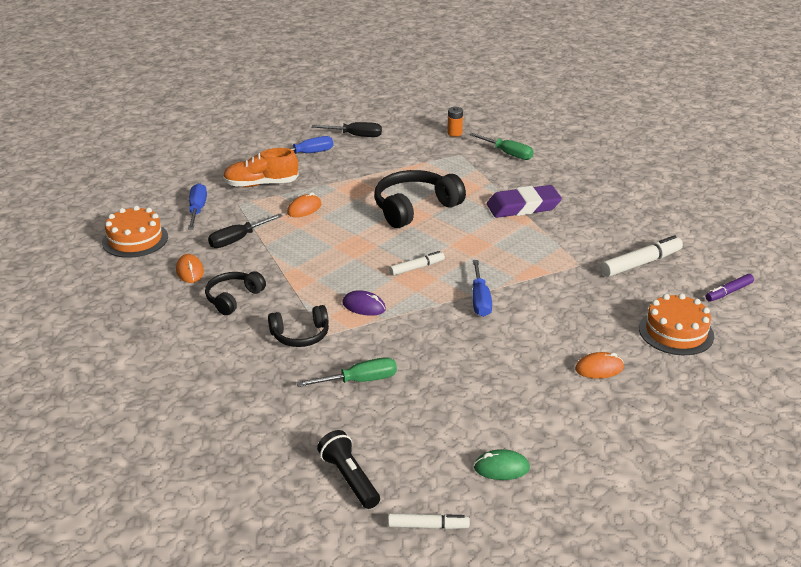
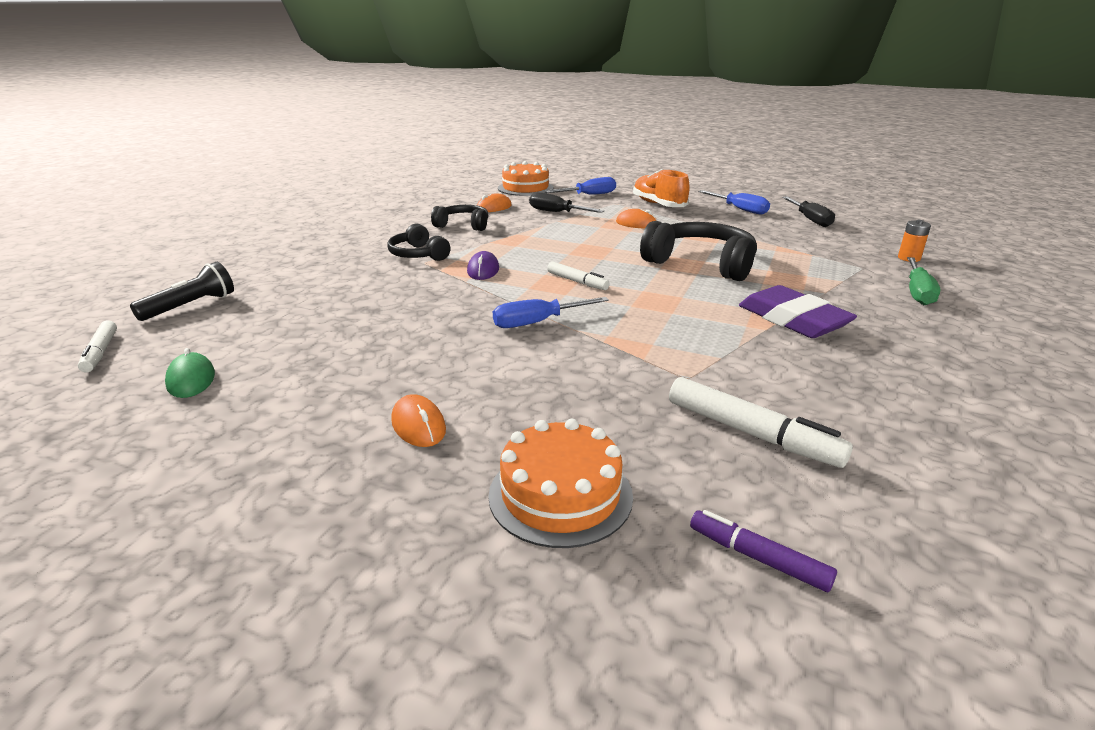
camera: 70 degrees right, 5 degrees down
(359, 381) = (350, 287): green screwdriver -> none

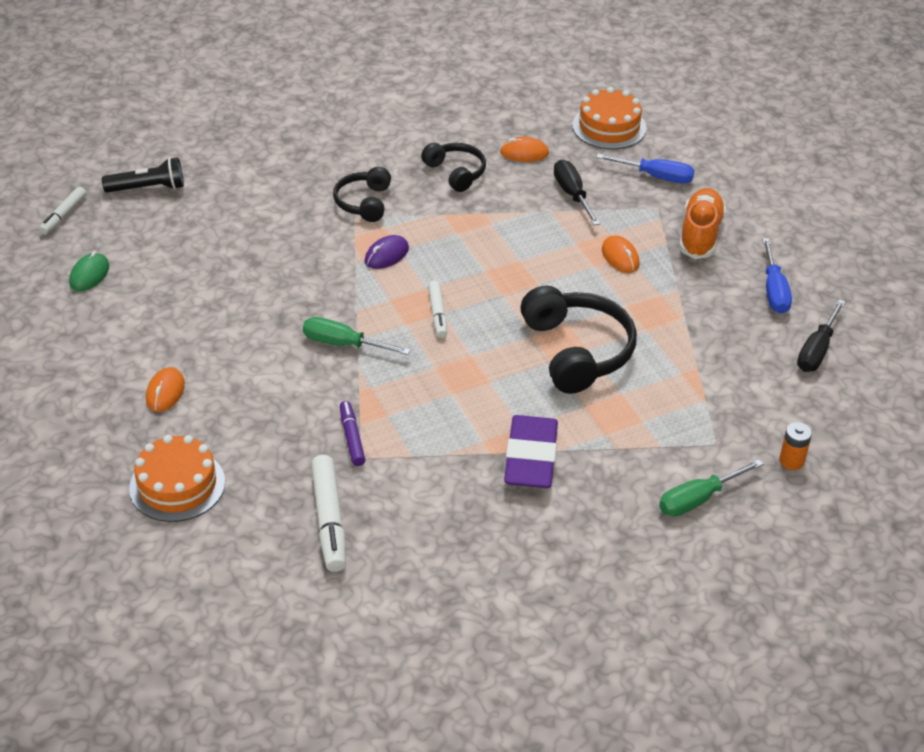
camera: 40 degrees right, 15 degrees up
(538, 322) = (343, 344): blue screwdriver -> green screwdriver
(758, 558) = (214, 579): purple marker -> purple marker (352, 438)

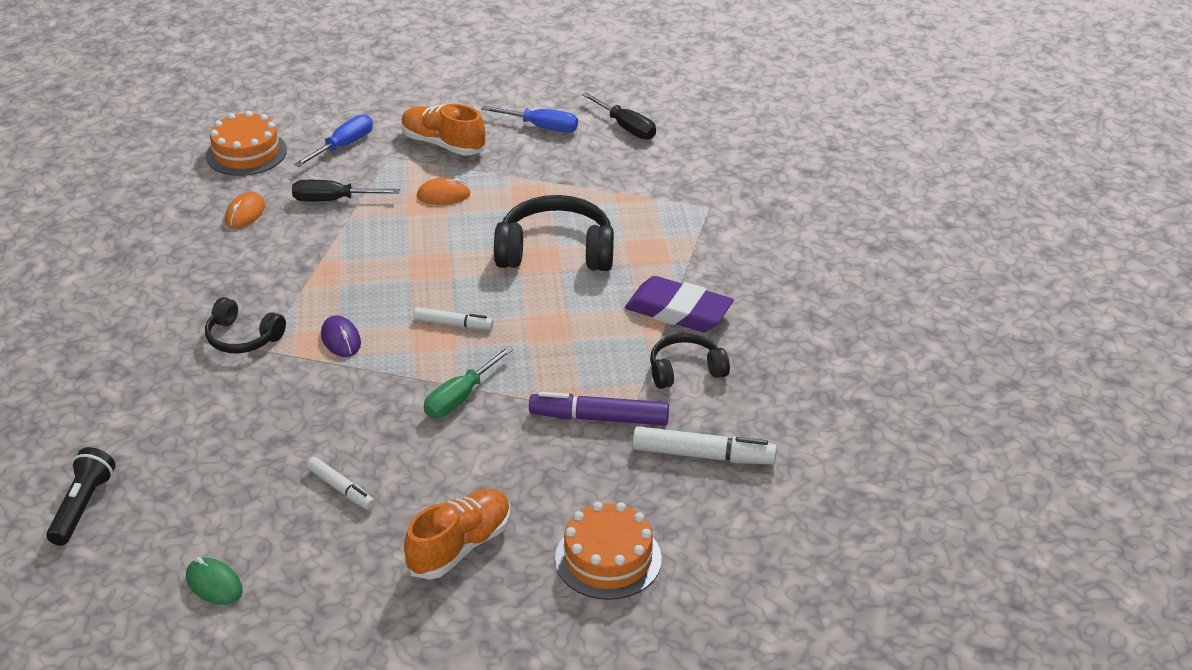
camera: 70 degrees left, 5 degrees down
(63, 215) = (78, 594): white marker -> white marker (341, 489)
(165, 392) = (460, 546): orange mouse -> orange shoe
(352, 438) = (599, 418): purple marker -> purple marker, size x1.62
(456, 172) = (241, 264): black headphones -> black headphones (685, 370)
(698, 499) = (767, 232): green screwdriver -> none
(791, 461) = (745, 175): orange battery -> none

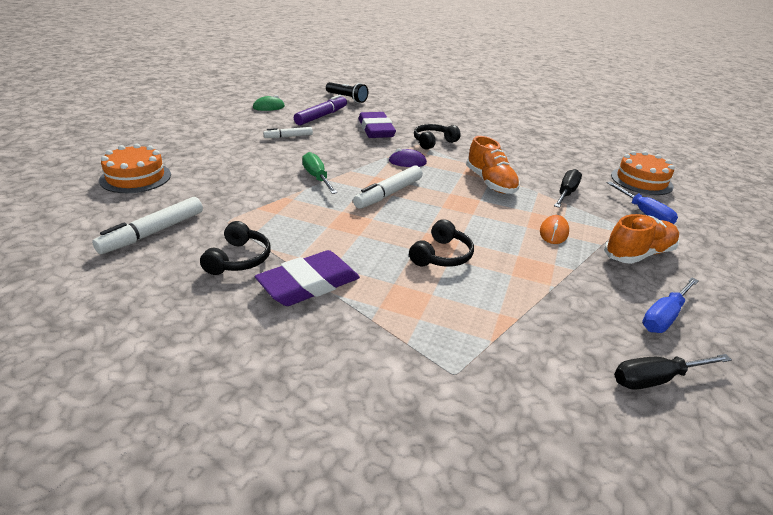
camera: 115 degrees right, 5 degrees down
(233, 410) = (376, 130): none -> purple eraser
(245, 213) = (562, 166): orange mouse -> none
(453, 324) = (388, 194): white marker -> white marker, size x1.62
(460, 546) = (209, 149): orange shoe -> orange shoe (490, 183)
(556, 251) = (442, 255): black headphones -> black headphones, size x0.59
(599, 418) = (240, 210): purple marker -> purple marker (321, 116)

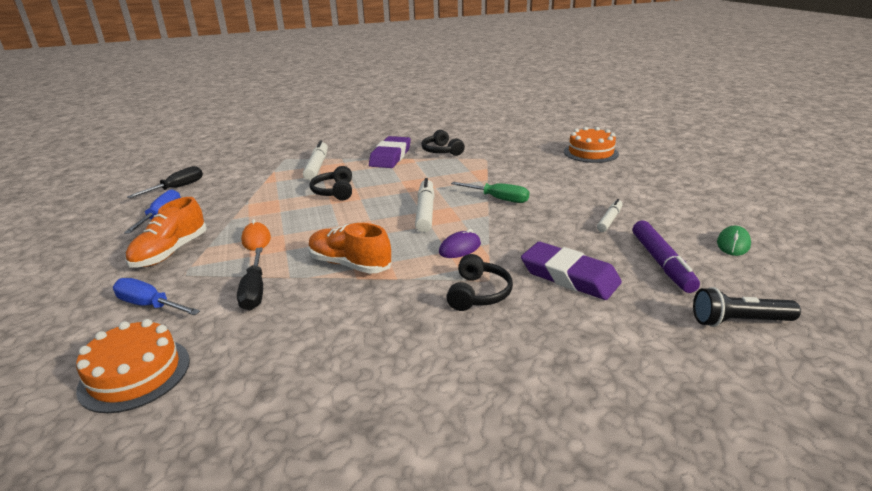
camera: 145 degrees right, 5 degrees down
(153, 233) = (504, 143): white marker -> white marker (317, 166)

